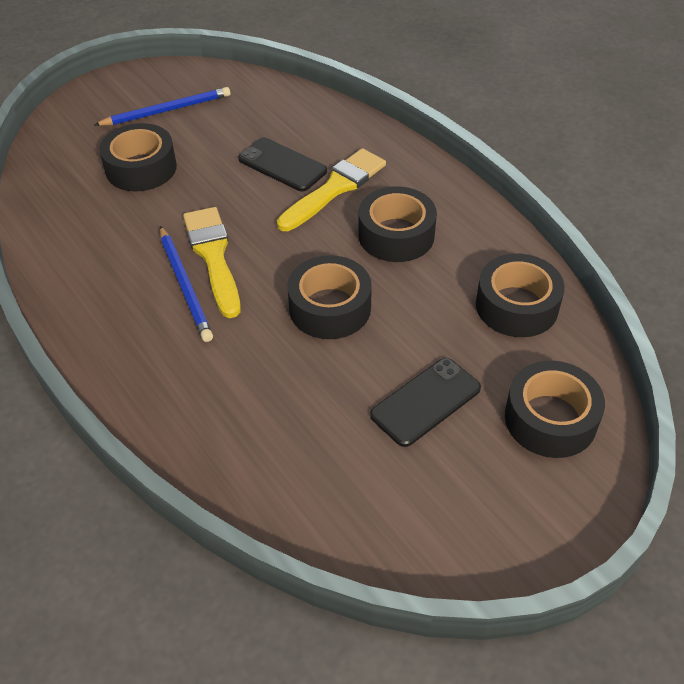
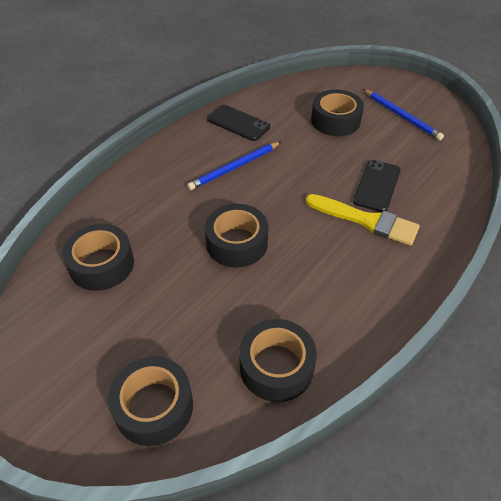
camera: 75 degrees right, 0 degrees up
(213, 256) = (266, 173): yellow brush -> none
(396, 235) = (329, 268): black tape -> black tape (101, 264)
(426, 402) = (158, 316): black phone -> black phone (238, 123)

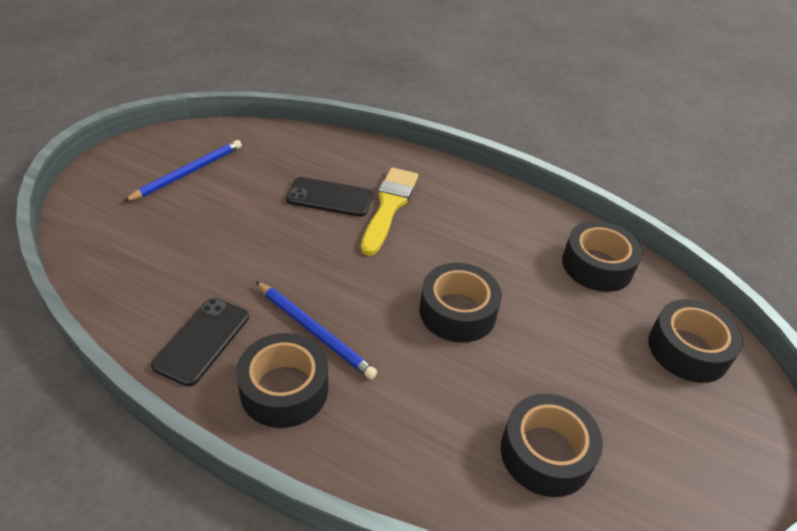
camera: 105 degrees left, 5 degrees down
(335, 121) = (197, 231): black tape -> black tape (284, 389)

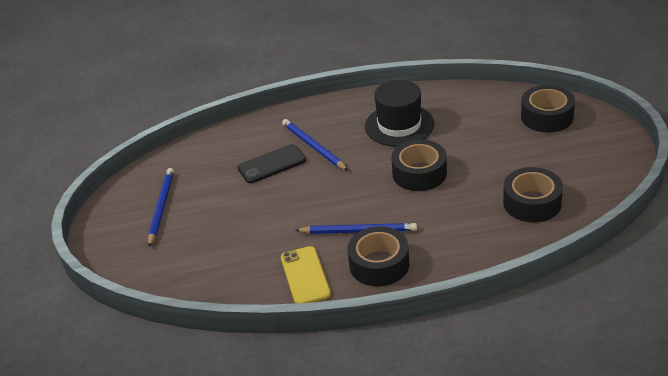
camera: 30 degrees left, 5 degrees down
(202, 341) = (305, 276): black phone -> yellow phone
(389, 207) = (313, 147): yellow brush -> blue pencil
(501, 242) = (399, 125): none -> black hat
(597, 265) = (462, 105): black tape -> none

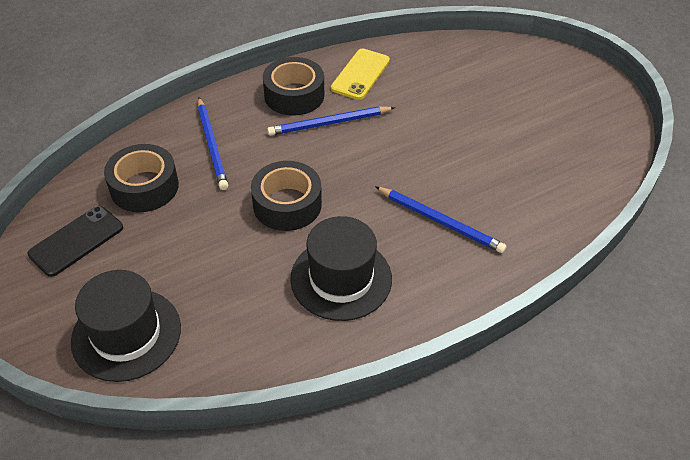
camera: 155 degrees right, 10 degrees up
(161, 208) = (558, 113): blue pencil -> blue pencil (212, 145)
(271, 164) = (476, 186): black phone -> black phone (76, 241)
(305, 276) = (360, 74): yellow phone -> yellow phone turned 60 degrees clockwise
(547, 116) = (126, 334): black tape -> black hat

